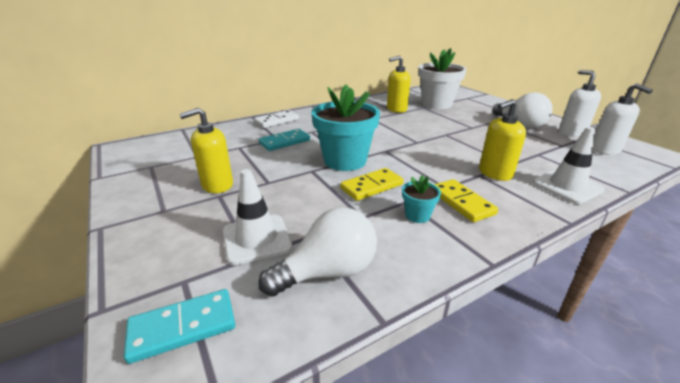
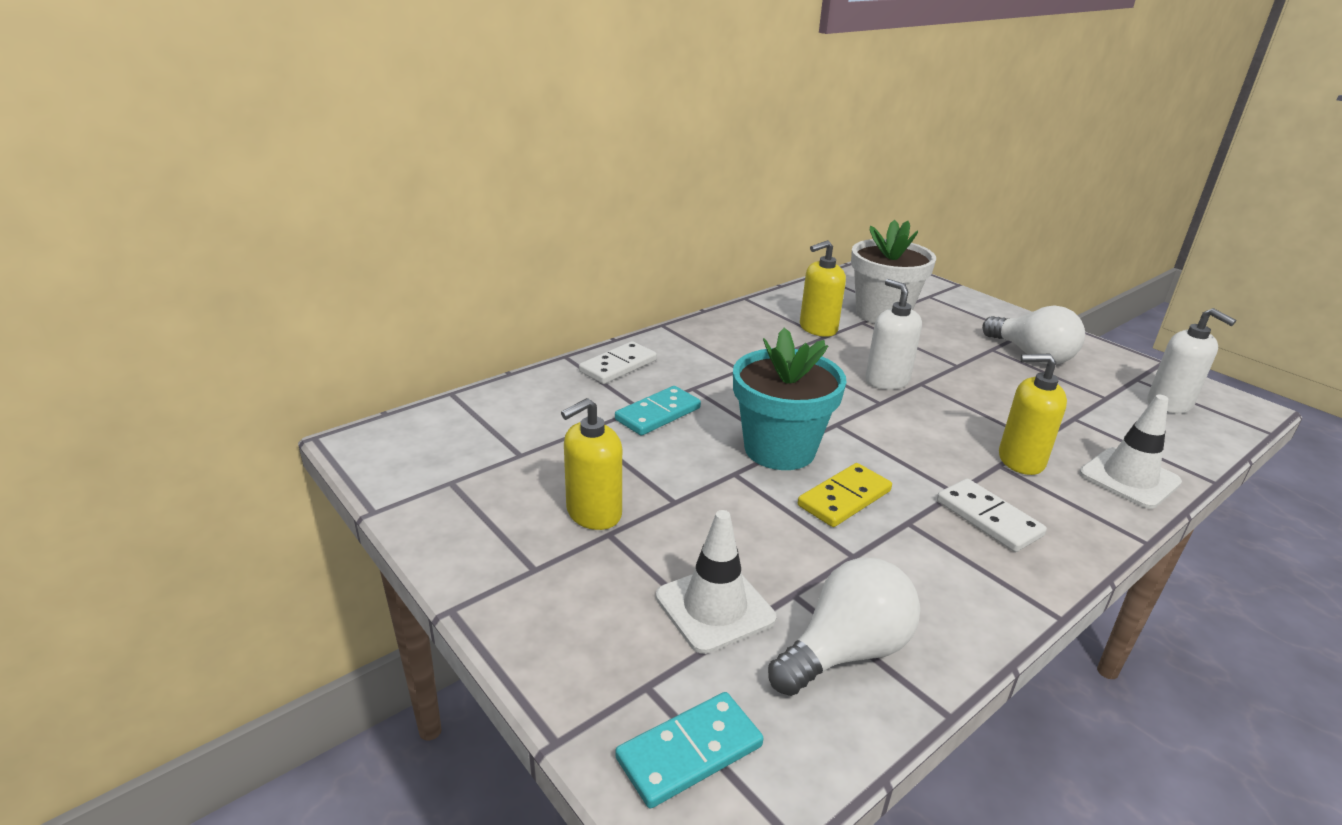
camera: 10 degrees left, 0 degrees up
(417, 215) = (933, 546): turquoise flower pot -> none
(461, 202) = (988, 518): yellow domino -> white domino
(495, 173) = (1020, 460): yellow soap dispenser -> yellow soap dispenser turned 45 degrees clockwise
(571, 133) = (1114, 370): white soap dispenser -> white soap dispenser (886, 380)

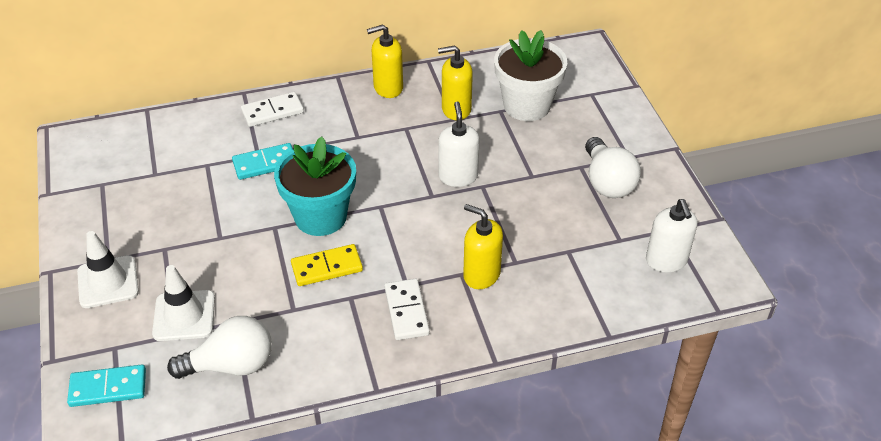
camera: 25 degrees right, 15 degrees up
(593, 513) = (166, 231): yellow soap dispenser -> yellow soap dispenser (388, 88)
(1129, 478) = (545, 313): white traffic cone -> white traffic cone (108, 282)

